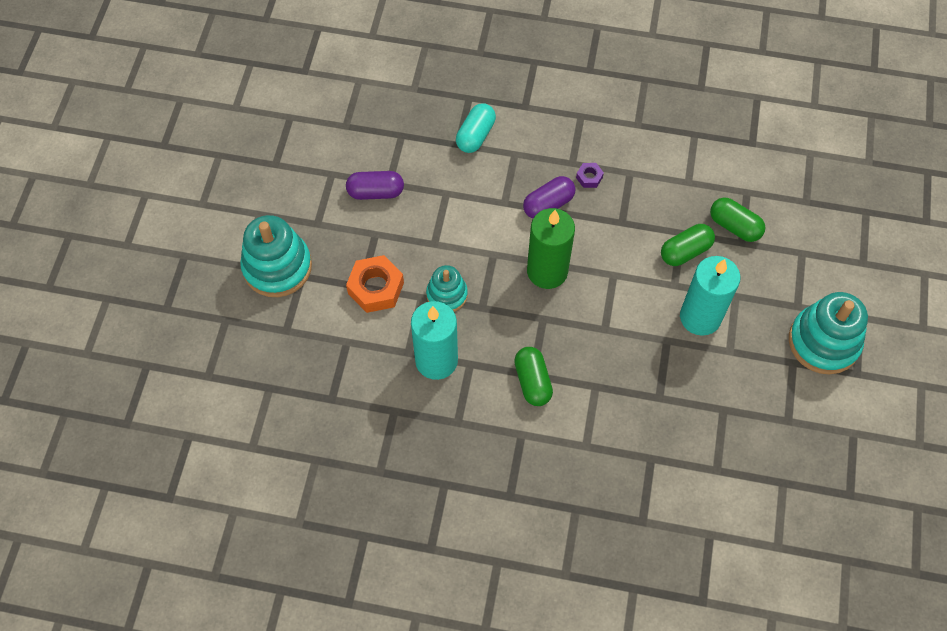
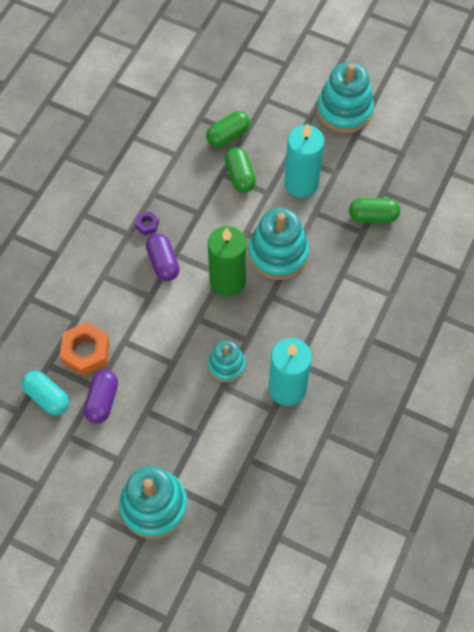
camera: 75 degrees left, 0 degrees up
(376, 288) = (202, 422): orange nut -> orange nut (86, 352)
(475, 135) = (72, 302): turquoise capsule -> turquoise capsule (47, 397)
(532, 381) = (326, 319): green capsule -> green capsule (373, 216)
(599, 313) = (278, 253): none -> turquoise stacking toy

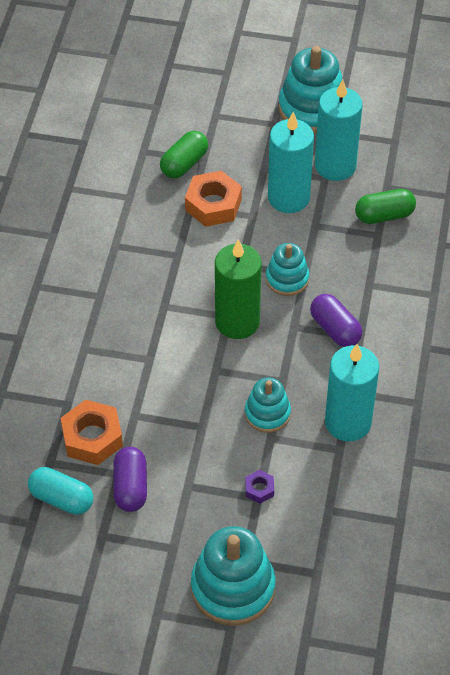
camera: 15 degrees left, 10 degrees down
(147, 225) = (119, 281): purple nut -> purple nut (259, 489)
(163, 263) = (153, 319): purple capsule -> purple capsule (335, 329)
(240, 176) = (213, 204): green capsule -> orange nut
(278, 253) = (287, 279): turquoise stacking toy -> turquoise stacking toy, size x0.59
(347, 164) = (335, 166): none -> turquoise candle

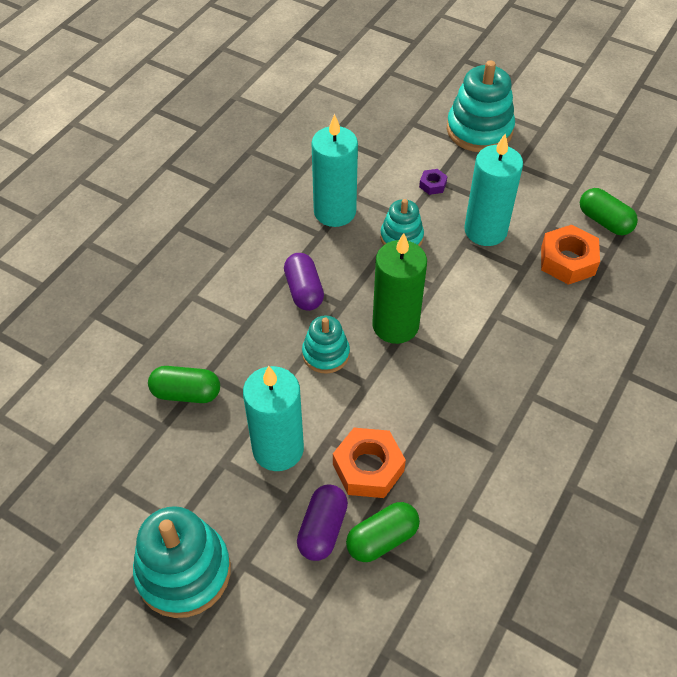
camera: 160 degrees left, 0 degrees up
(61, 499) = (604, 221): turquoise capsule -> green capsule
(130, 487) = (542, 214): purple capsule -> purple capsule (322, 529)
(335, 166) = (203, 474): turquoise candle -> turquoise candle (485, 230)

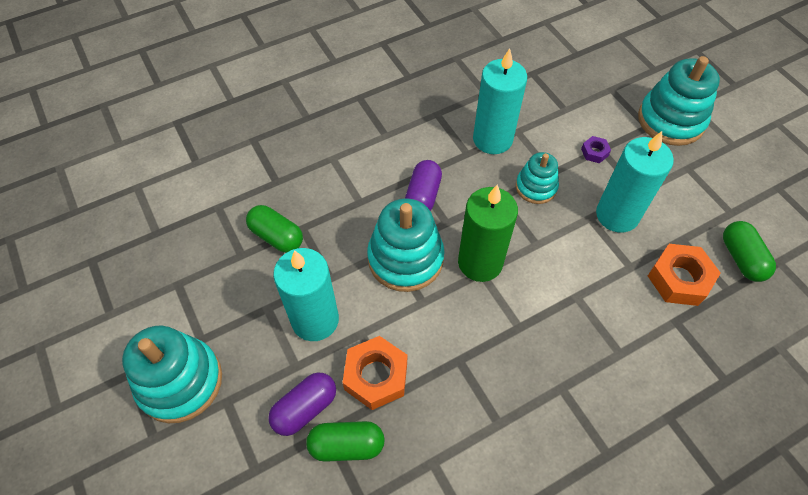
camera: 30 degrees right, 5 degrees up
(326, 354) = (405, 258): turquoise stacking toy -> turquoise stacking toy, size x1.70

